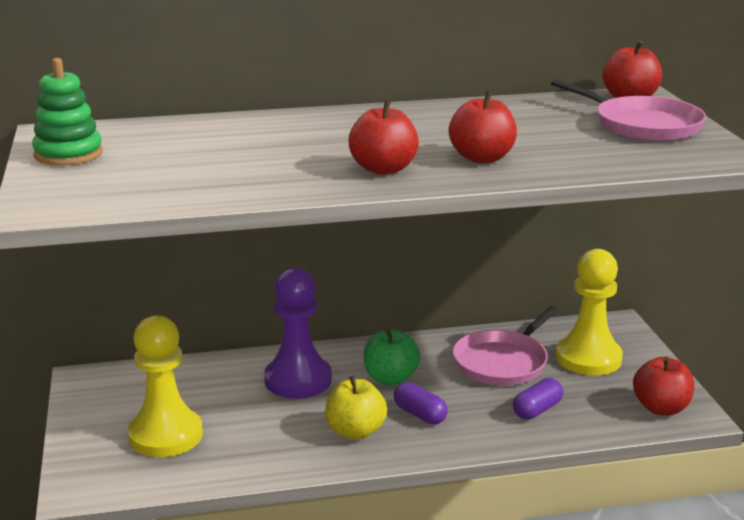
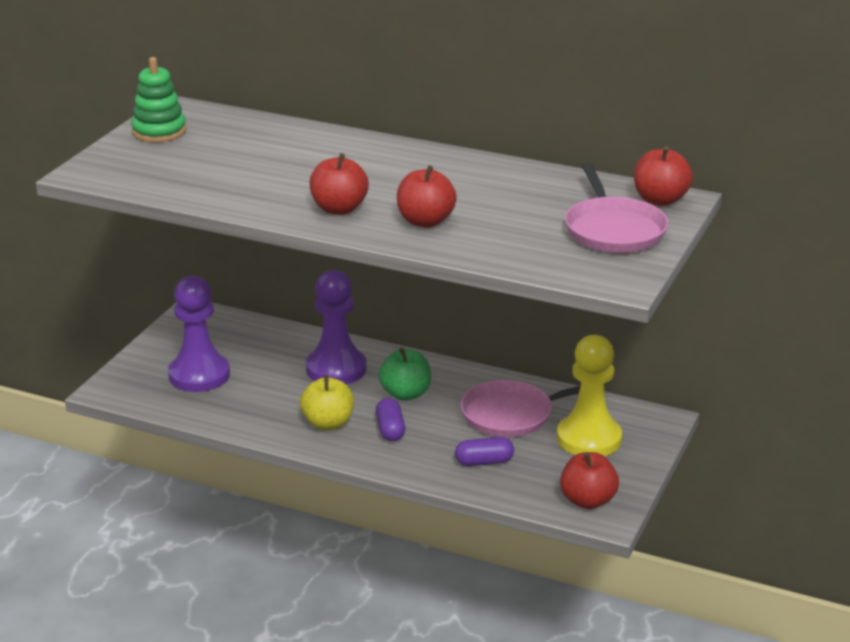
camera: 35 degrees right, 5 degrees up
(166, 435) = (199, 375): yellow pawn -> purple pawn

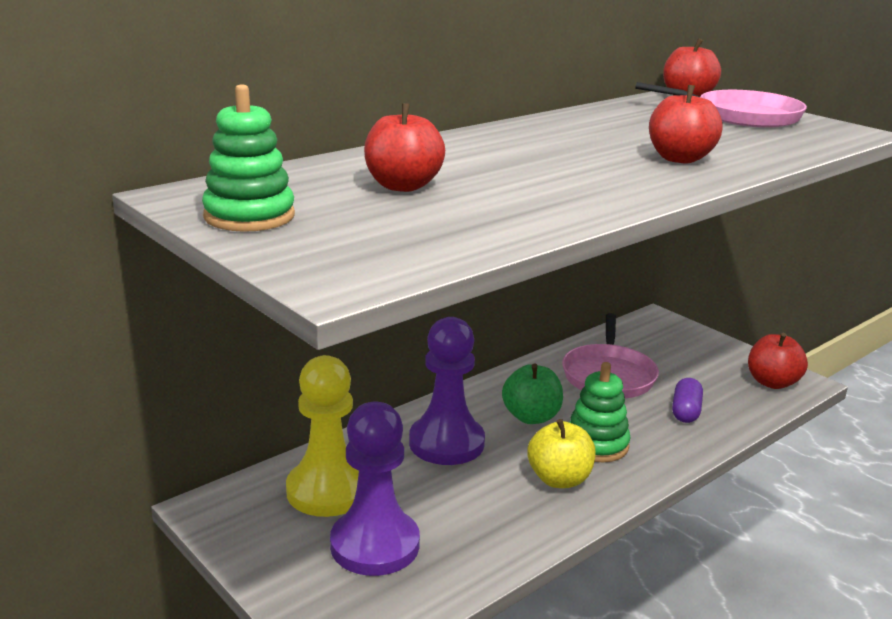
camera: 65 degrees left, 5 degrees down
(339, 209) = (617, 181): red apple -> red apple (403, 186)
(390, 429) = (596, 444): purple capsule -> green stacking toy
(589, 439) = (670, 354): yellow pawn -> yellow pawn (327, 490)

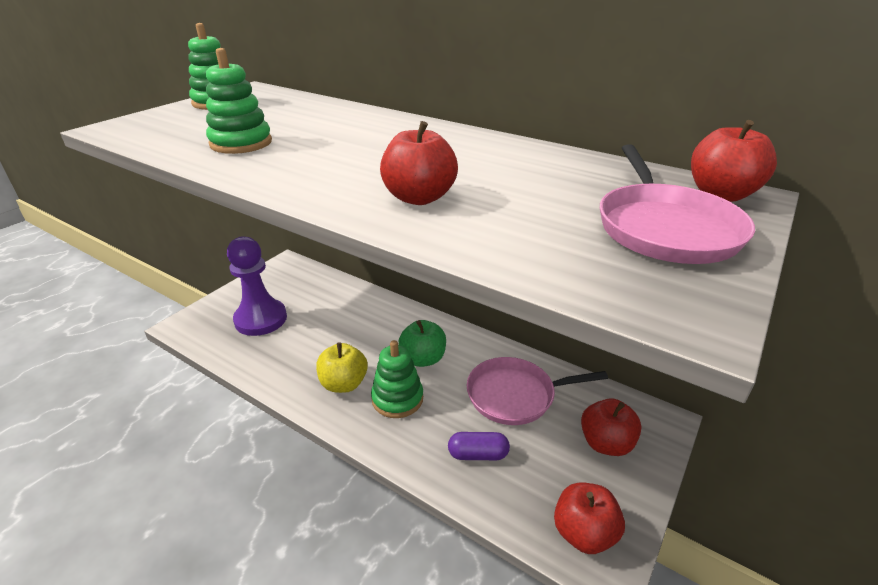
camera: 75 degrees right, 10 degrees up
(327, 490) = (309, 293): yellow pawn -> none
(403, 186) = (284, 122): red apple -> red apple (606, 443)
(446, 443) = (372, 325): purple pawn -> none
(481, 208) = (241, 143): none -> green stacking toy

